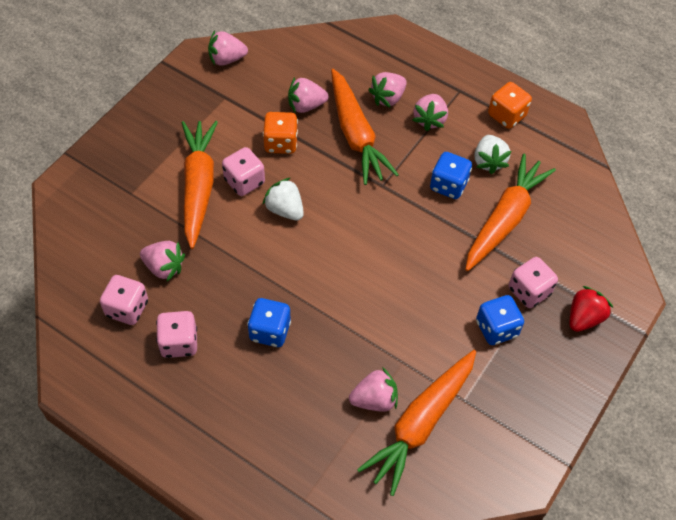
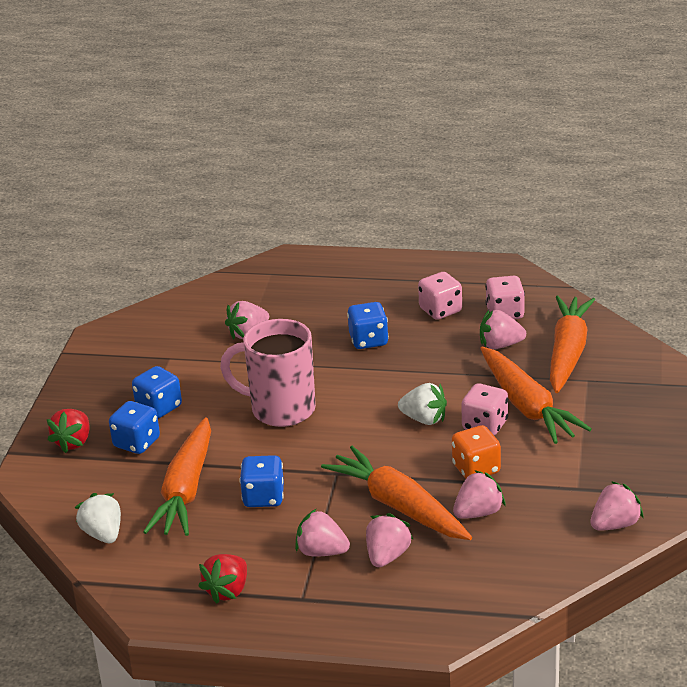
camera: 160 degrees right, 25 degrees down
(392, 275) = (280, 409): none -> pink mug
(421, 424) = (200, 334): orange carrot -> orange carrot (567, 352)
(429, 119) = (321, 552): pink strawberry -> pink strawberry turned 60 degrees counterclockwise
(488, 161) = (228, 535): white strawberry -> white strawberry (103, 534)
(506, 115) = (227, 591): orange dice -> red strawberry
(529, 291) = (137, 443): pink dice -> blue dice

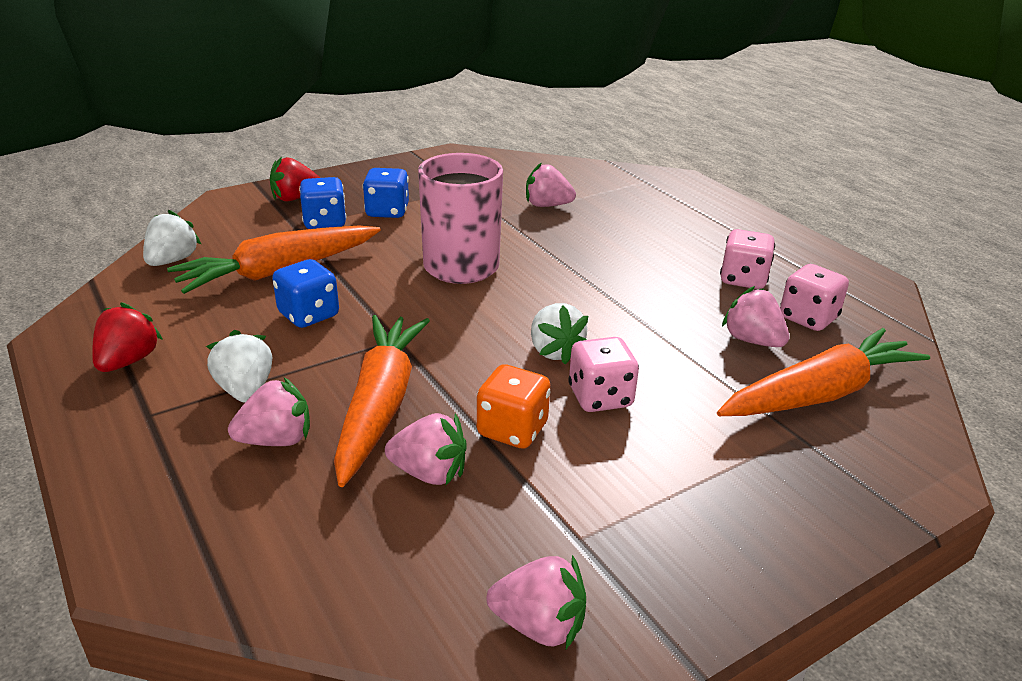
camera: 45 degrees right, 0 degrees up
(227, 591) = (128, 361): red strawberry -> red strawberry turned 120 degrees clockwise
(321, 552) = (245, 390): pink strawberry -> white strawberry
(368, 340) = (631, 263): blue dice -> none
(527, 406) = (678, 412): orange carrot -> none

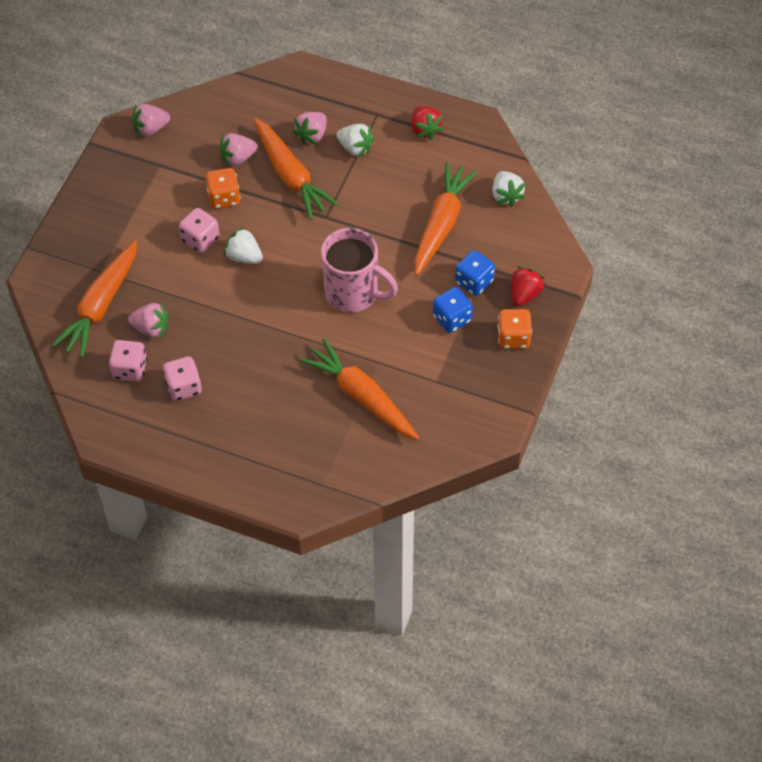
camera: 145 degrees right, 25 degrees up
(309, 315) = (385, 204): blue dice -> none
(353, 182) = (513, 337): none -> orange dice
(547, 205) = (361, 396): pink strawberry -> orange carrot

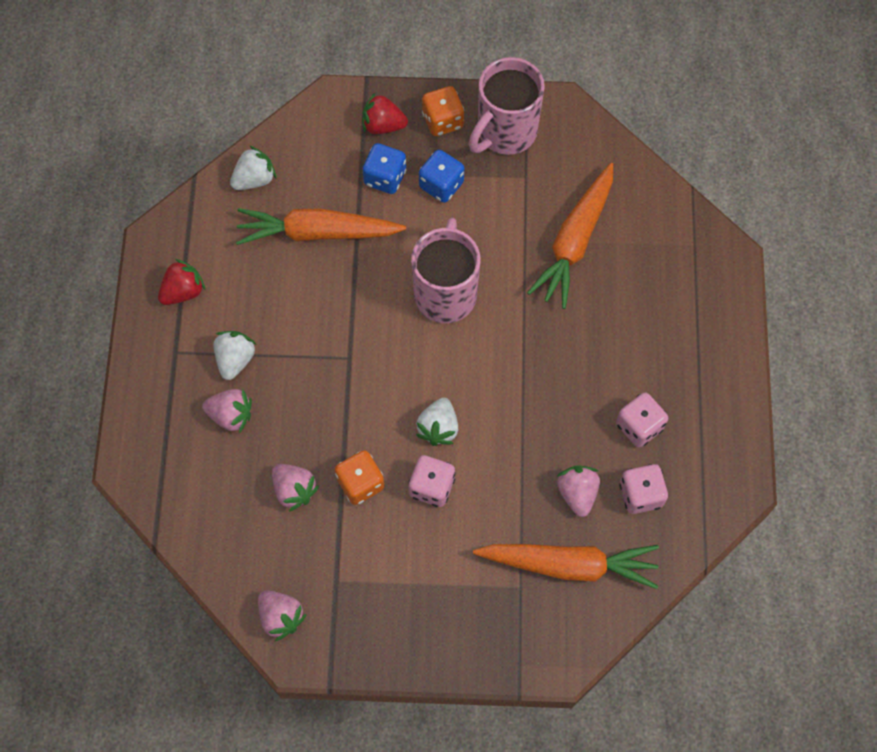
camera: 110 degrees left, 10 degrees up
(291, 176) = (301, 417): orange carrot -> none
(485, 379) = (505, 132): none -> pink mug

